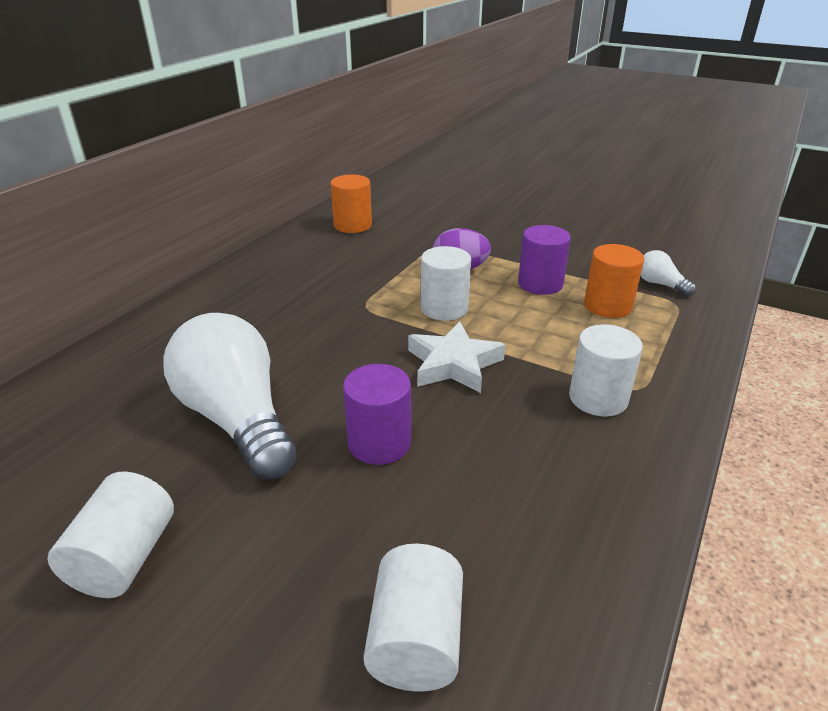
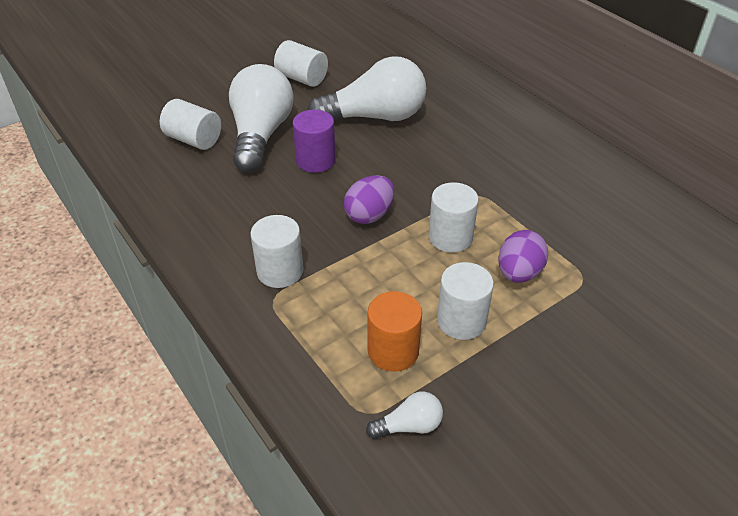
camera: 115 degrees right, 10 degrees up
(348, 536) = (260, 135): none -> white light bulb
(352, 225) = (657, 229): orange cylinder -> none
(454, 364) = (369, 215): white star -> purple egg
(540, 284) = (461, 320): purple cylinder -> white cylinder

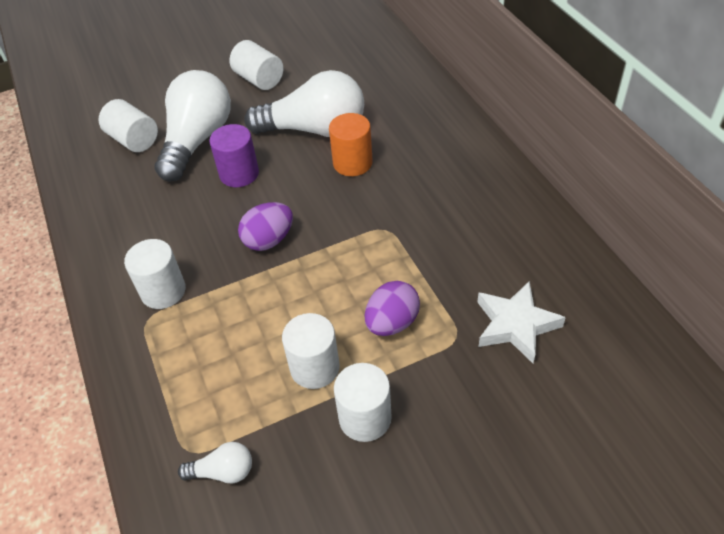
camera: 15 degrees right, 5 degrees up
(393, 351) = (237, 390): orange cylinder -> orange cylinder (352, 163)
(450, 237) = (339, 274): white cylinder -> white cylinder (365, 418)
(632, 262) = (515, 325): none -> white star

